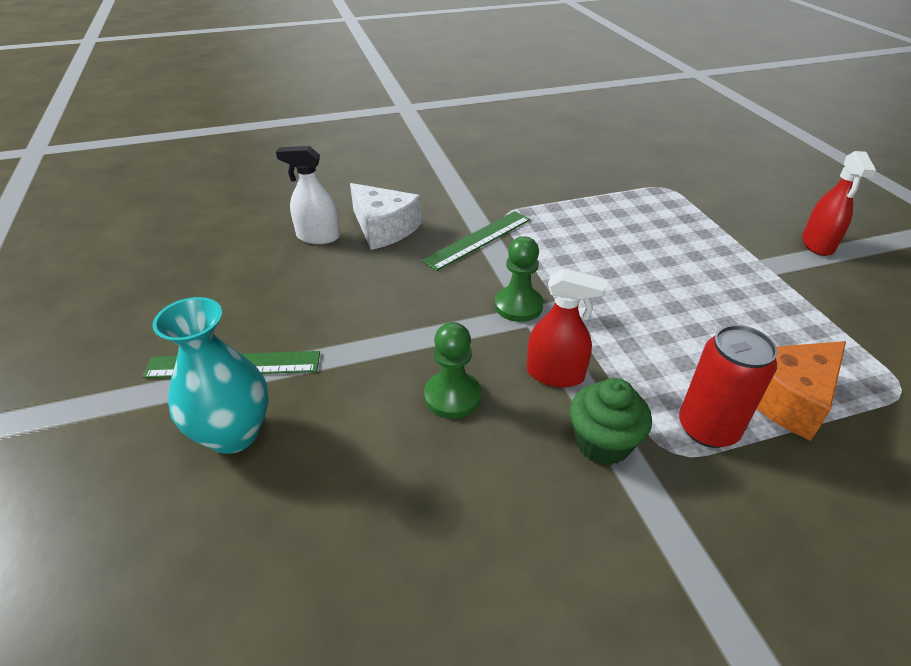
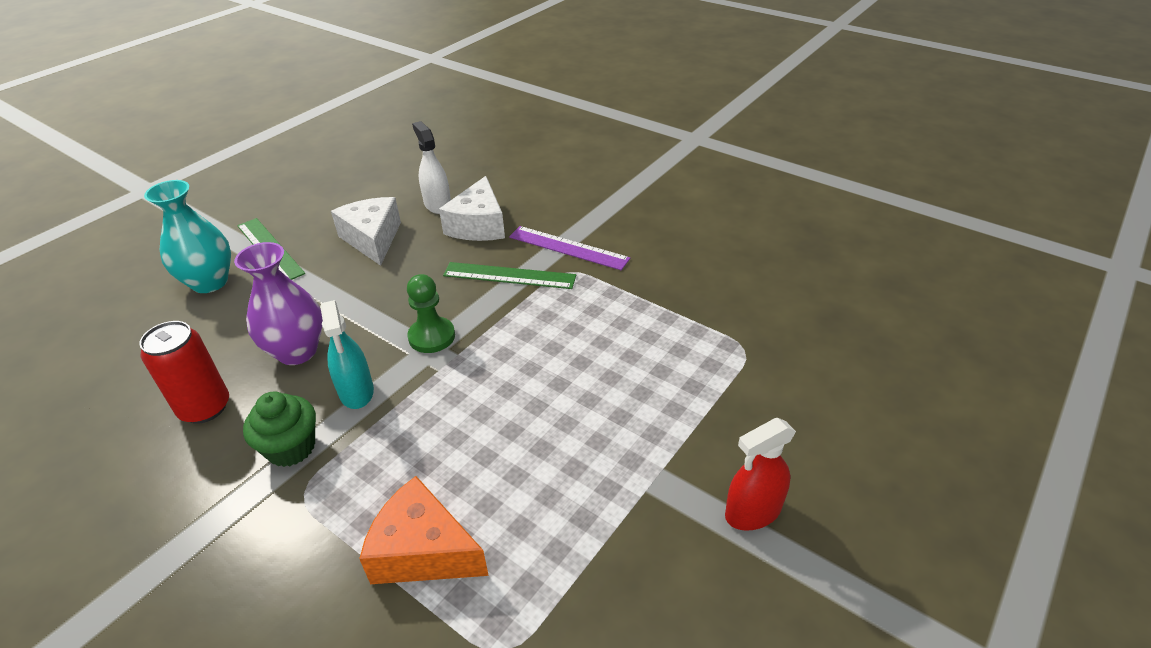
camera: 55 degrees right, 0 degrees up
(320, 290) = (373, 239): none -> white cheese
(452, 396) = (297, 351): green pawn -> purple vase
(474, 202) = (568, 248): none -> purple ruler
(555, 374) = (356, 392): red spray bottle -> turquoise spray bottle
(707, 428) = (345, 506): red can -> red can (205, 408)

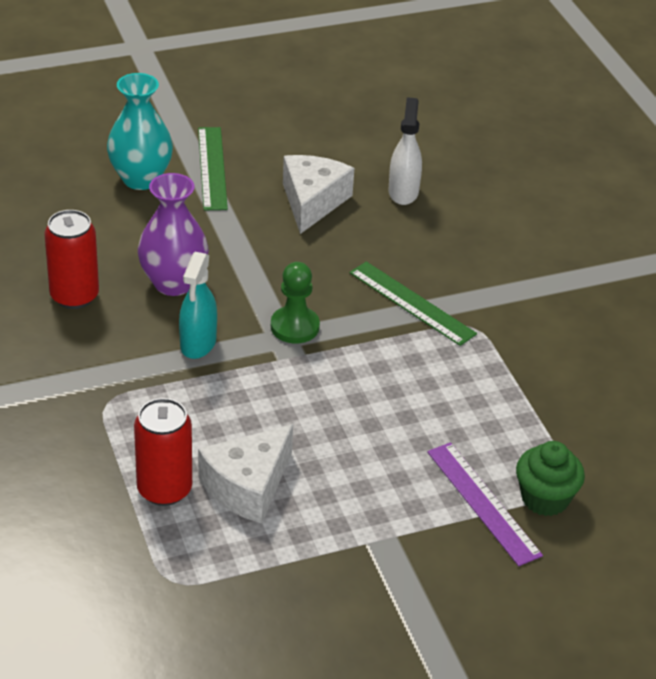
camera: 30 degrees right, 0 degrees up
(291, 448) = (119, 363): green cupcake -> green cupcake (545, 498)
(423, 550) = (164, 489): orange cheese -> red can
(478, 225) = (425, 235): white cheese -> white cheese (247, 486)
(568, 248) = (495, 302): purple ruler -> purple ruler (483, 503)
(752, 512) = (438, 605): red spray bottle -> none

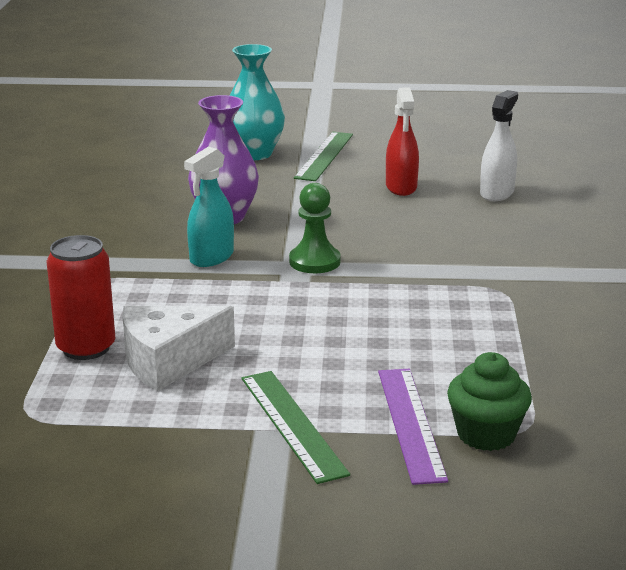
camera: 25 degrees right, 15 degrees down
(74, 296) = (128, 212): red can -> none
(312, 202) = (401, 187): white cheese -> red spray bottle
(412, 303) = (447, 264): green ruler -> green ruler (292, 424)

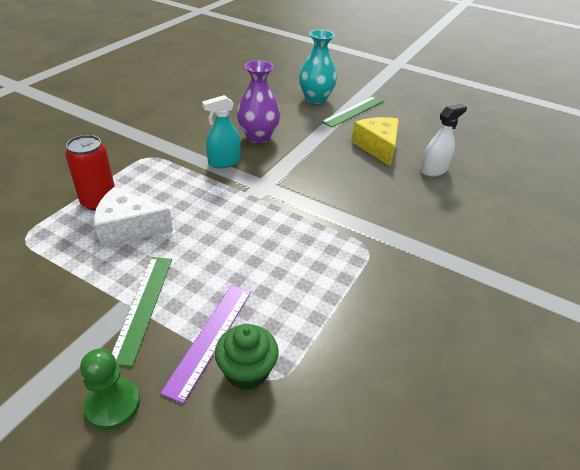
camera: 25 degrees right, 15 degrees up
(314, 262) = (276, 185): green pawn -> green pawn (113, 405)
(401, 187) = (377, 147): red spray bottle -> yellow cheese

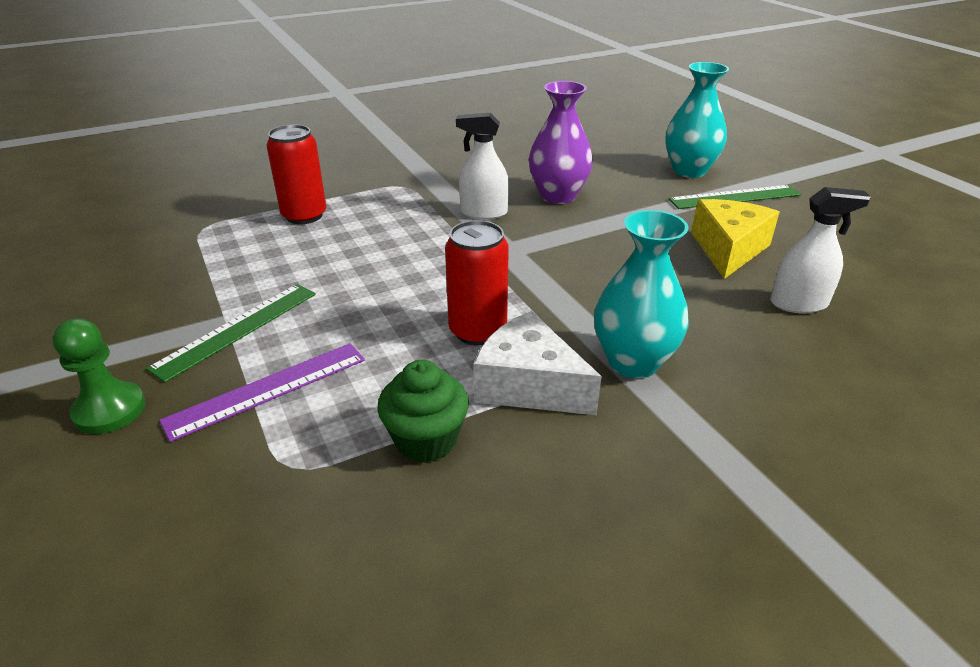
camera: 35 degrees right, 5 degrees down
(128, 228) = (305, 249): white cheese -> white cheese (528, 385)
(224, 162) = (483, 213): turquoise spray bottle -> white spray bottle
(247, 371) = (268, 442): green cupcake -> green cupcake (426, 440)
(297, 246) = (477, 331): none -> red can
(391, 233) = (633, 362): none -> turquoise vase

